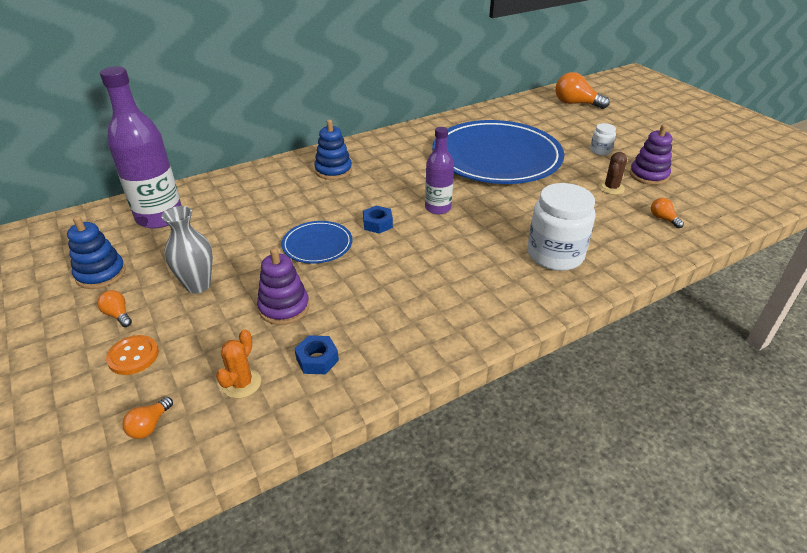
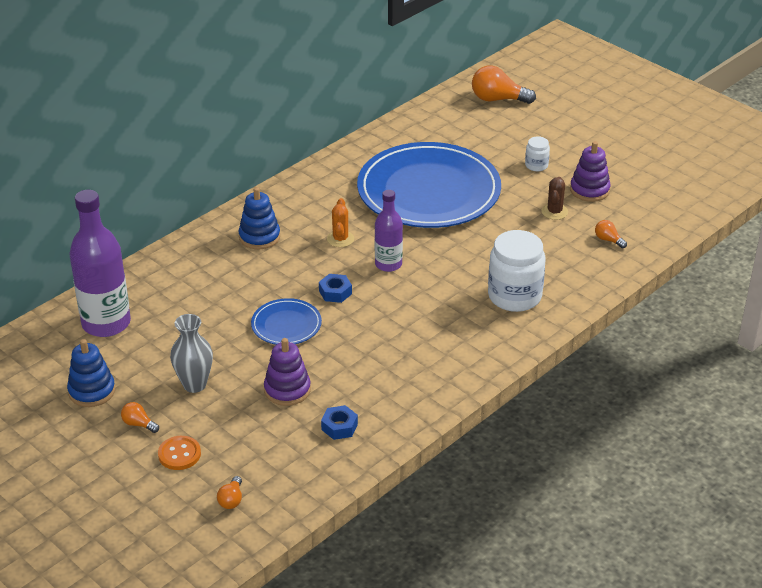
camera: 15 degrees left, 0 degrees up
(242, 383) = (286, 456): orange cactus -> orange cactus (340, 239)

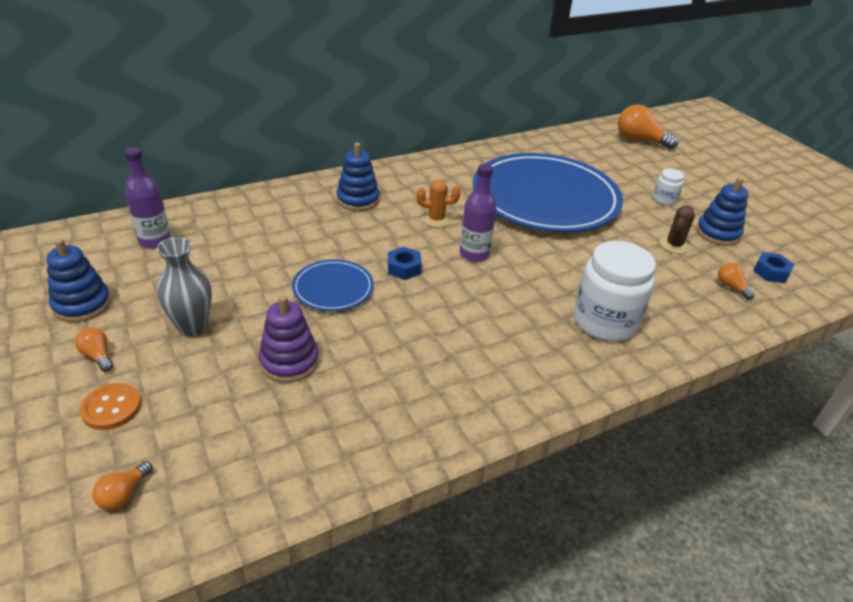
camera: 15 degrees right, 0 degrees up
(106, 323) = (155, 241): purple bottle -> purple bottle, size x0.59
(339, 427) = (323, 428): blue nut -> blue nut (771, 272)
(340, 239) = (436, 219): orange cactus -> orange cactus turned 75 degrees clockwise
(589, 190) = (717, 233): purple stacking toy -> blue stacking toy

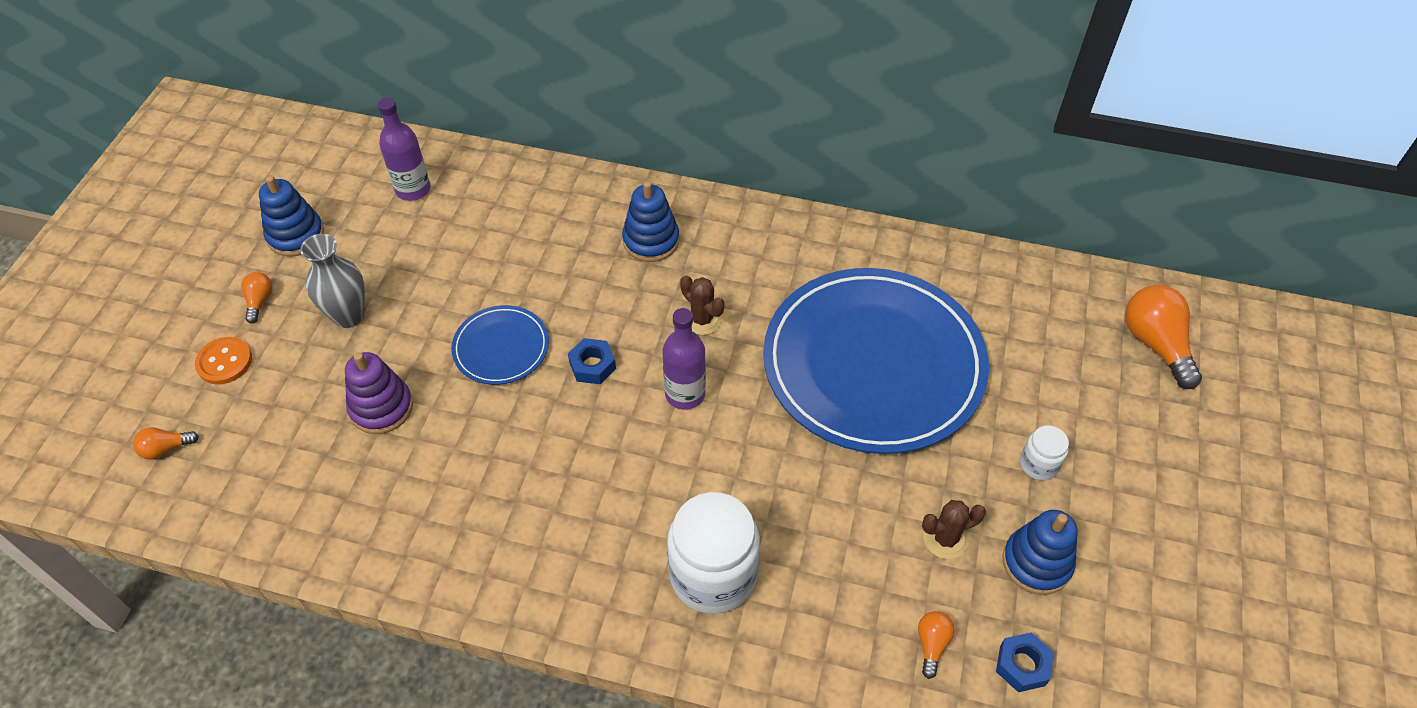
camera: 45 degrees right, 15 degrees up
(436, 219) = (702, 319): orange cactus -> brown cactus

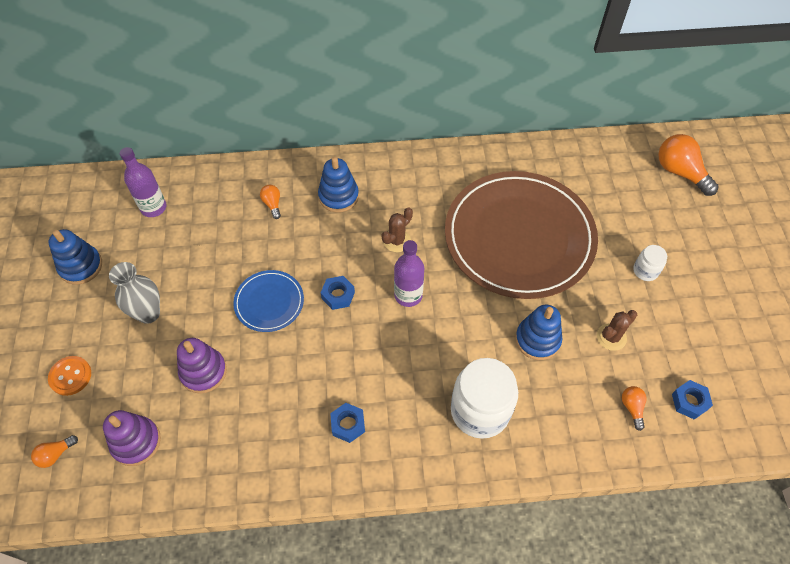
camera: 20 degrees left, 5 degrees up
(259, 301) = (76, 323): orange light bulb -> orange light bulb (272, 204)
(263, 466) = (136, 442): none -> purple stacking toy
(530, 533) = (348, 424): none -> blue nut
(702, 319) = (397, 241): brown cactus -> brown cactus turned 75 degrees counterclockwise
(873, 364) = (519, 237): blue plate -> brown plate
(1036, 563) = (670, 334): blue stacking toy -> blue stacking toy (537, 340)

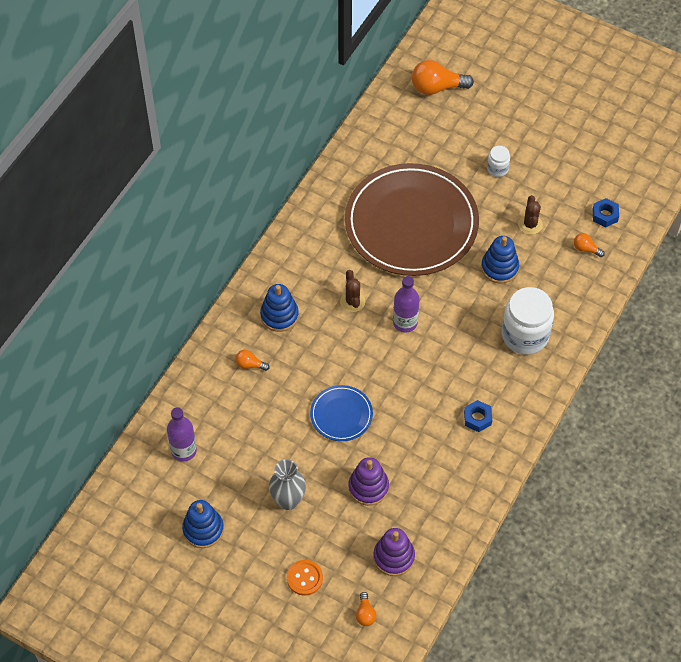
camera: 55 degrees left, 0 degrees up
(338, 295) = (370, 367): blue nut -> none

